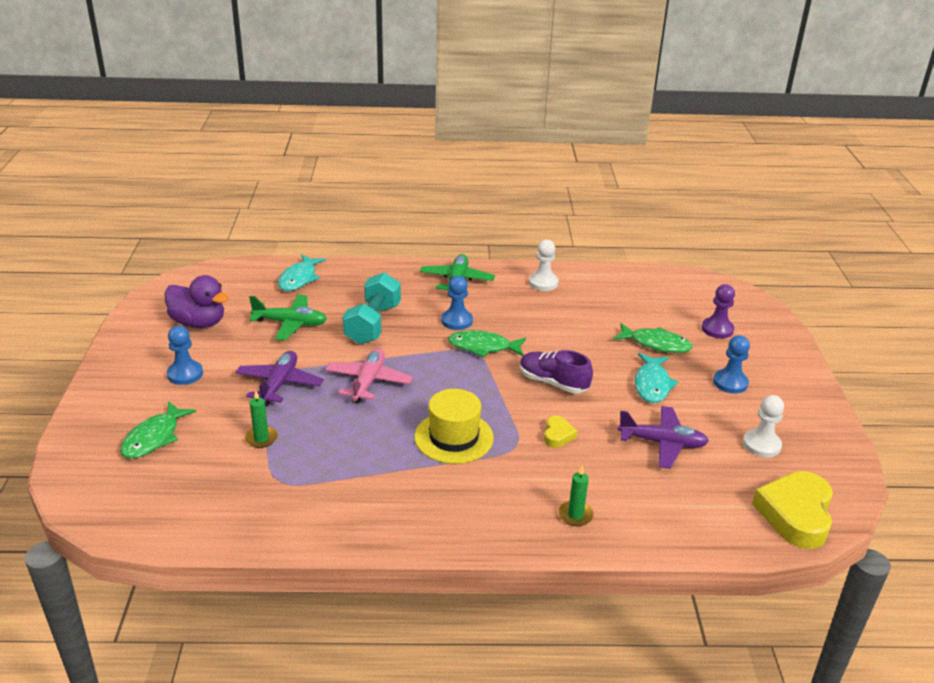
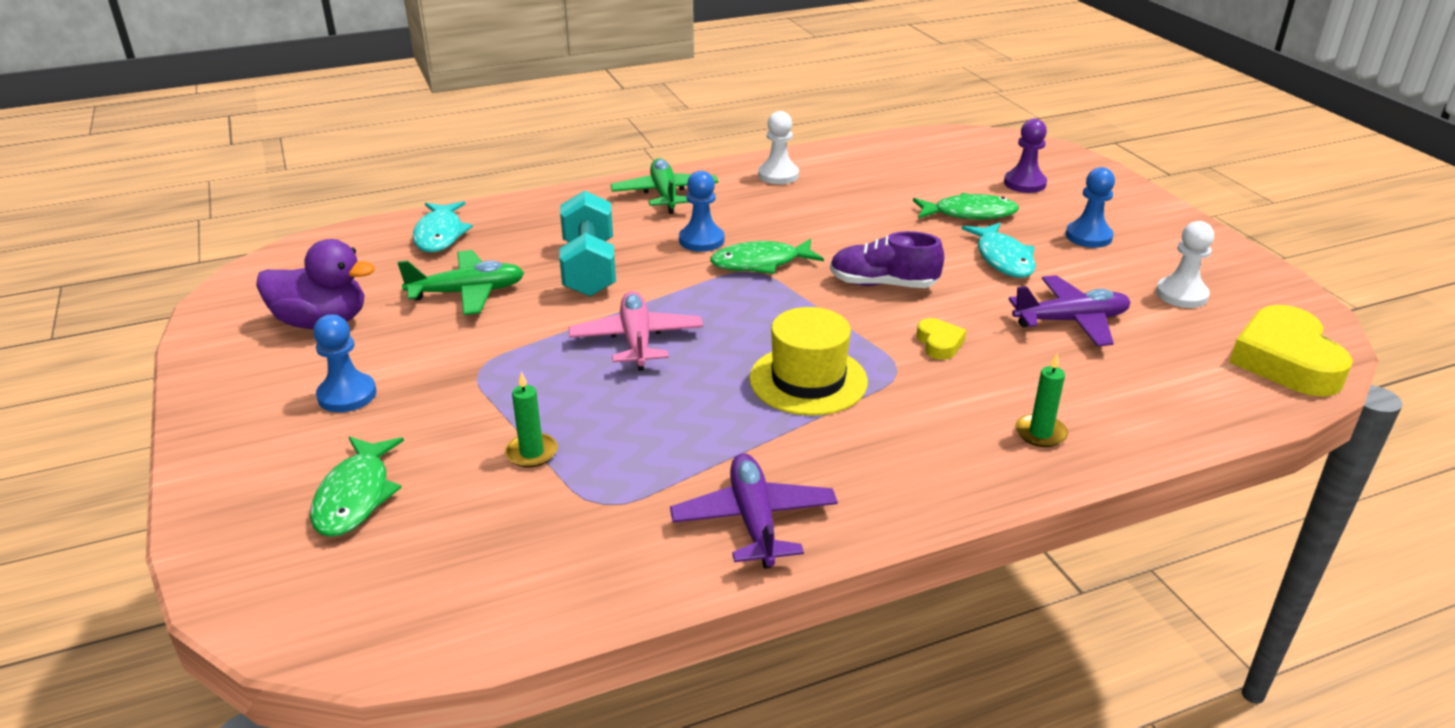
camera: 20 degrees left, 0 degrees up
(279, 384) = (507, 374): purple plane -> purple plane (754, 520)

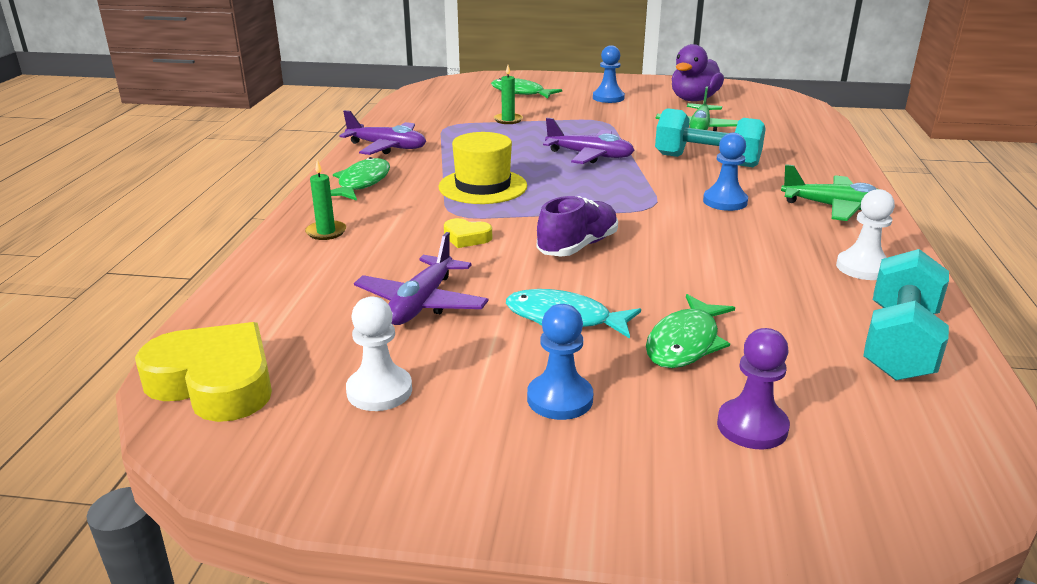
camera: 120 degrees right, 5 degrees down
(440, 235) = (798, 132): turquoise fish -> none
(636, 340) = (590, 156): pink plane -> purple plane
(760, 263) = (662, 212): green fish -> green fish (362, 183)
(876, 158) = (899, 343): none -> turquoise dumbbell

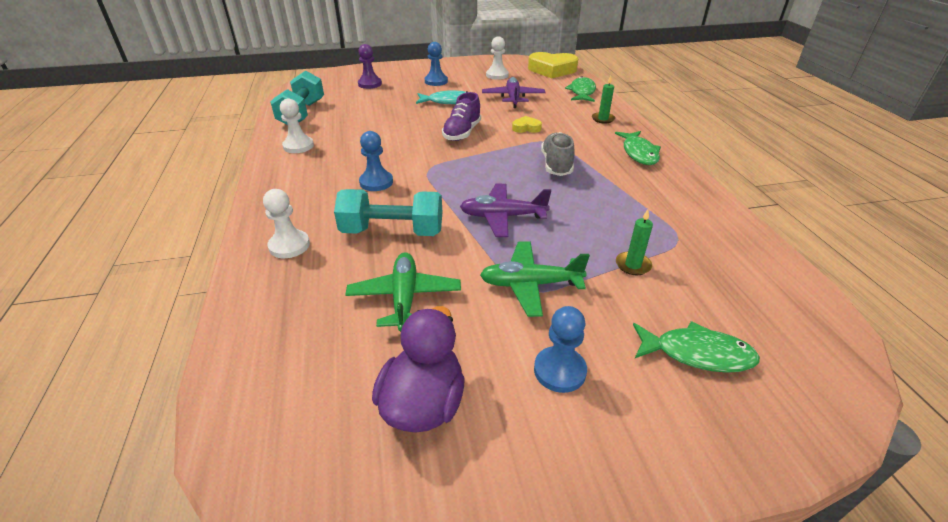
camera: 160 degrees right, 10 degrees up
(387, 147) = (681, 193): purple plane -> none
(483, 186) = (556, 165): yellow hat -> grey shoe
(685, 343) = (395, 101): green fish -> green fish (582, 92)
(811, 165) = (289, 246): none -> white pawn
(835, 208) = (292, 191): green plane -> green plane (530, 284)

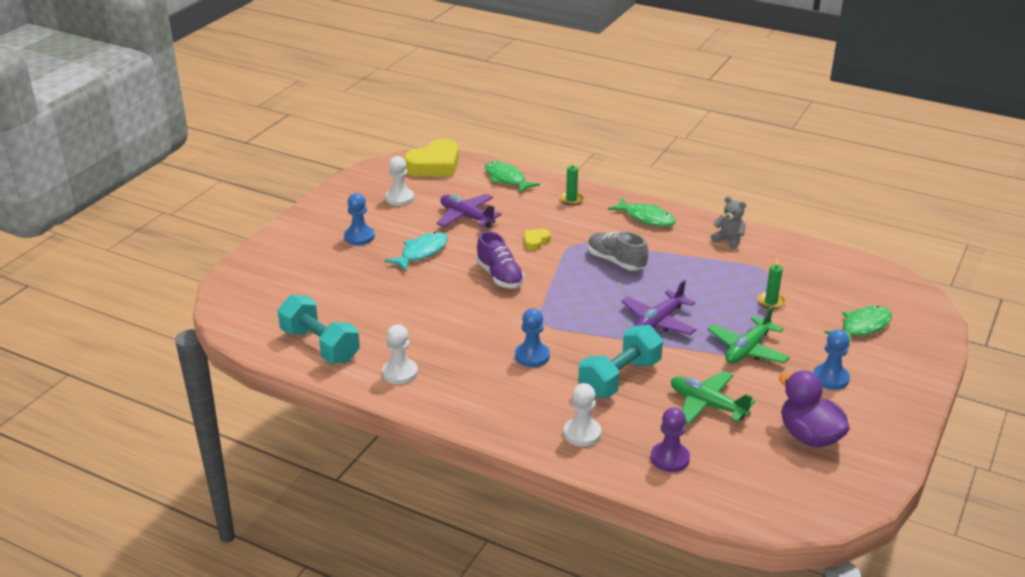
camera: 50 degrees left, 5 degrees down
(370, 84) = (302, 277): purple pawn -> purple pawn (670, 458)
(685, 201) = (729, 240): none -> grey teddy bear

